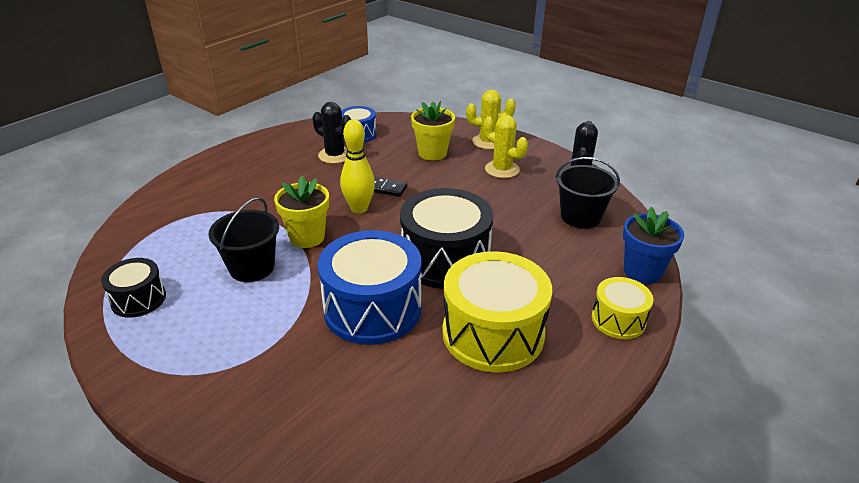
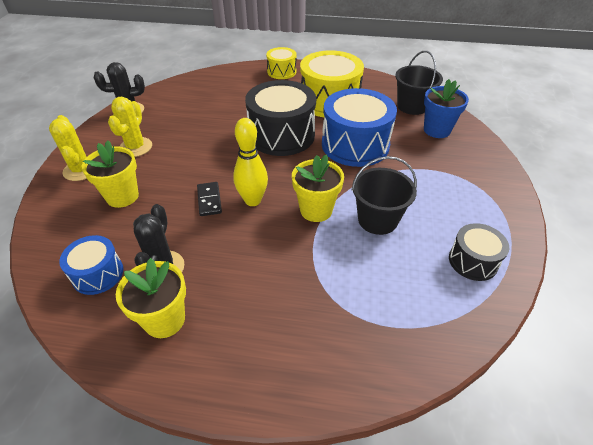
camera: 120 degrees left, 10 degrees up
(292, 148) = (164, 320): none -> yellow flower pot
(580, 217) = (188, 99): black bucket -> black bucket (412, 106)
(642, 272) = (233, 72): blue flower pot -> blue flower pot (437, 130)

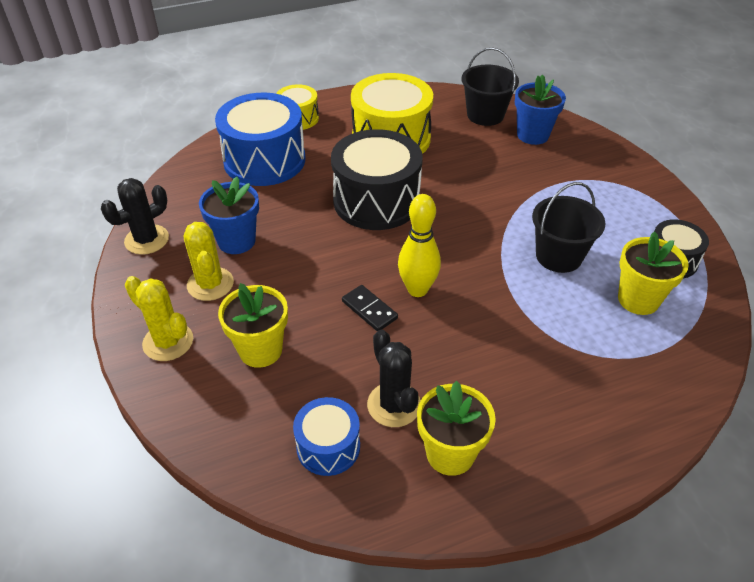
camera: 30 degrees left, 0 degrees up
(174, 129) = (236, 241): none -> blue flower pot
(316, 210) = (492, 272): yellow flower pot -> yellow flower pot (638, 299)
(355, 145) = (466, 182): blue drum -> blue drum (264, 160)

